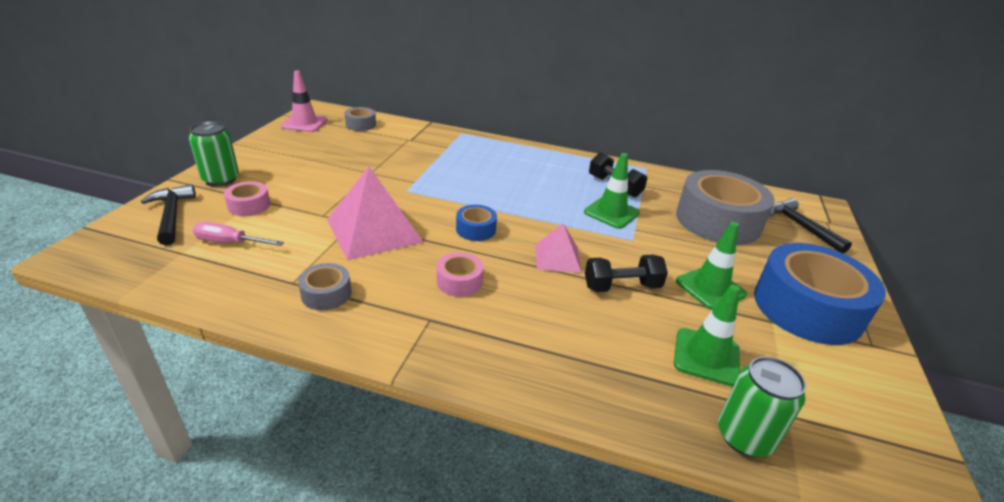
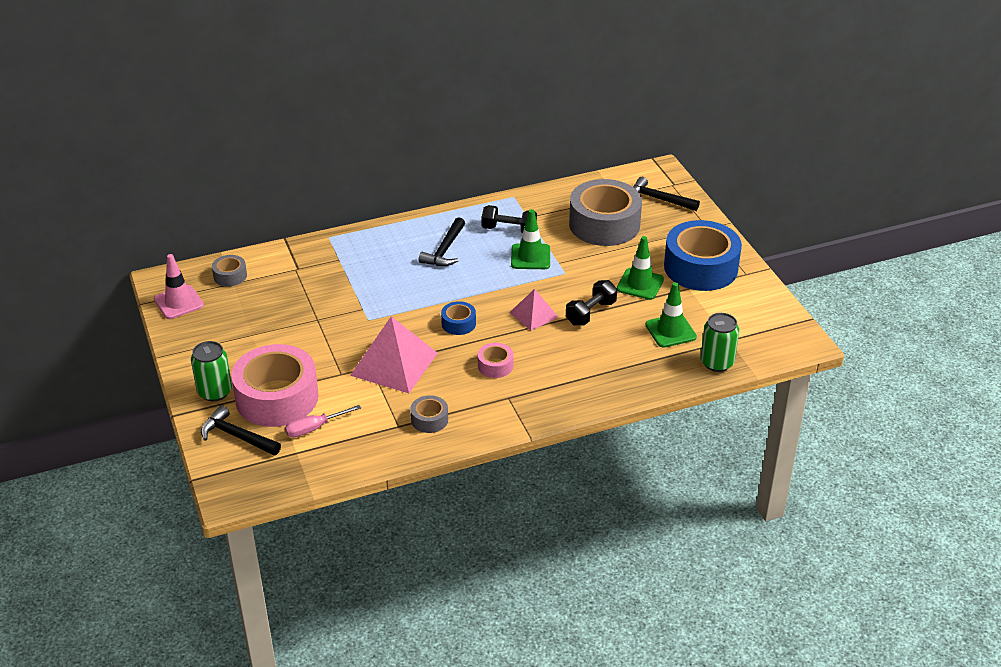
camera: 35 degrees left, 5 degrees up
(249, 205) = (277, 398): pink tape -> pink tape, size x2.25
(539, 176) = (445, 250): none -> black hammer

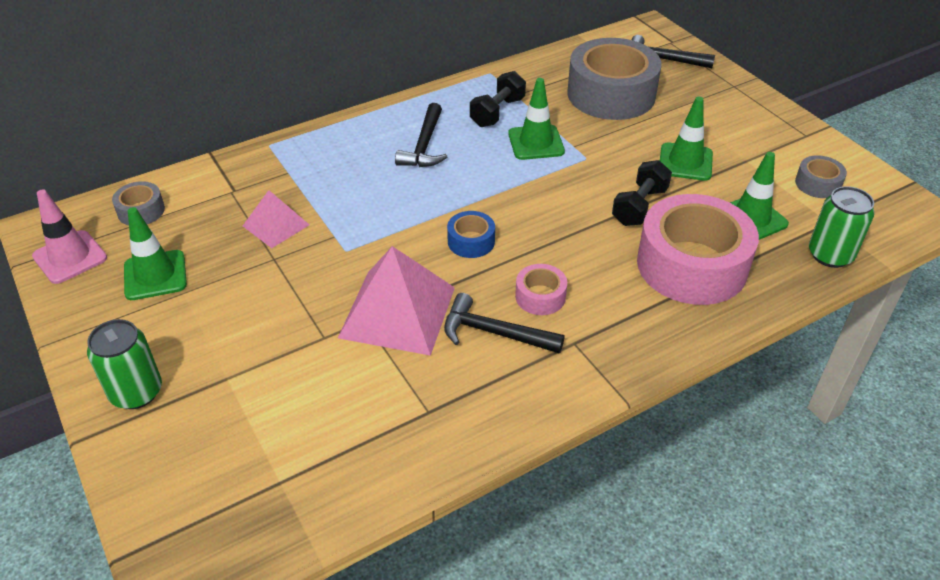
camera: 10 degrees left, 5 degrees up
(235, 321) = (155, 275): none -> green traffic cone
(237, 436) = (180, 466): black hammer -> black hammer (494, 333)
(277, 398) = (234, 389): pink tape -> pink tape (691, 265)
(314, 428) = (301, 434): pink screwdriver -> none
(429, 419) = (472, 394): grey tape -> grey tape (817, 184)
(509, 230) = (497, 112): black dumbbell -> black dumbbell turned 60 degrees counterclockwise
(533, 314) = (566, 217): pink pyramid -> pink pyramid (276, 225)
(700, 267) = (749, 133): blue tape -> none

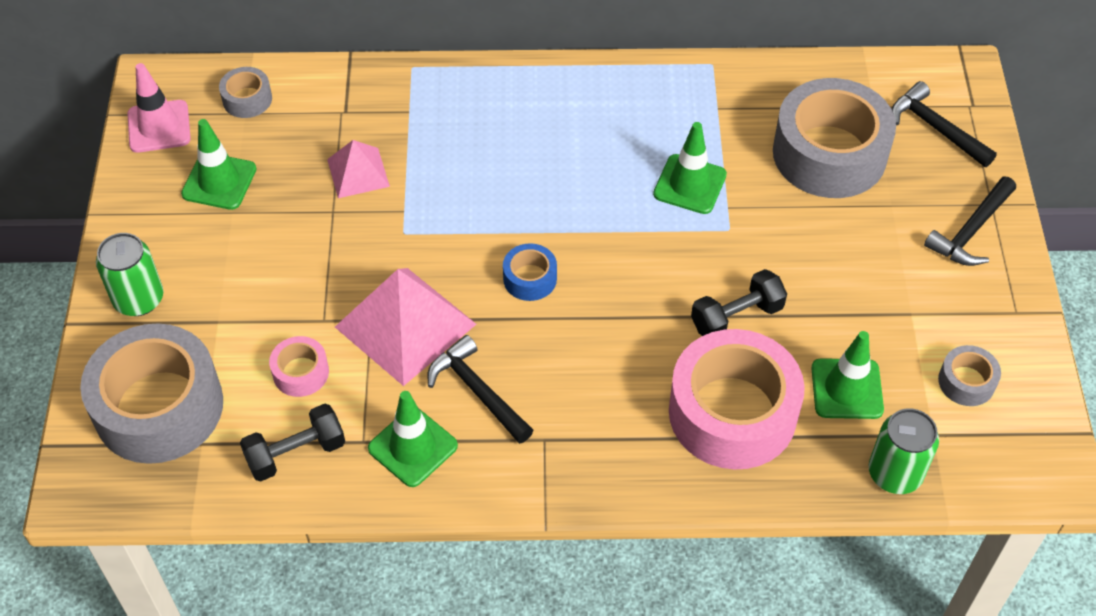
camera: 30 degrees right, 10 degrees up
(216, 471) = (159, 407): none -> grey tape
(424, 146) = (568, 136): black hammer -> black hammer (971, 231)
(497, 112) = (679, 124): black dumbbell -> black dumbbell (296, 453)
(540, 296) = (550, 374): pink tape -> pink tape (300, 372)
(685, 162) = (837, 284): green traffic cone -> green traffic cone (412, 447)

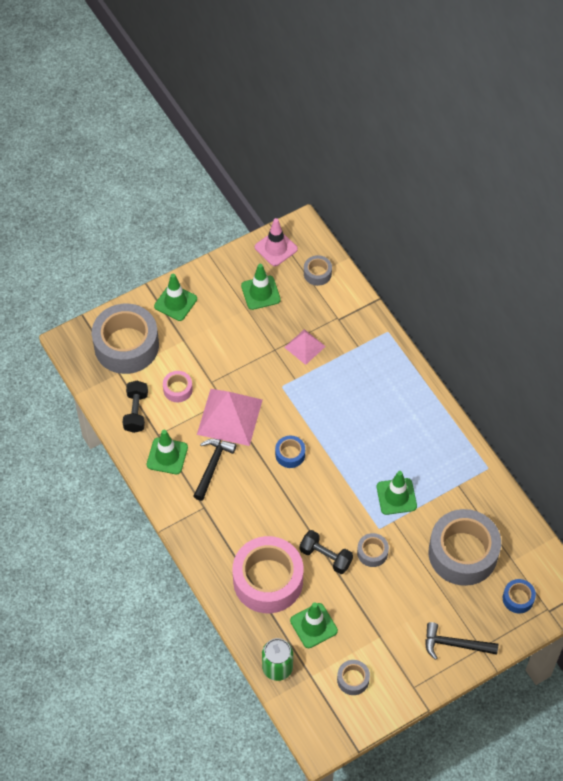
camera: 60 degrees right, 5 degrees up
(139, 299) = (175, 302): green can -> green traffic cone
(296, 453) = (136, 412): black dumbbell -> black dumbbell turned 60 degrees clockwise
(764, 256) = (372, 552): none -> grey tape
(936, 128) = (518, 598): black hammer -> blue tape

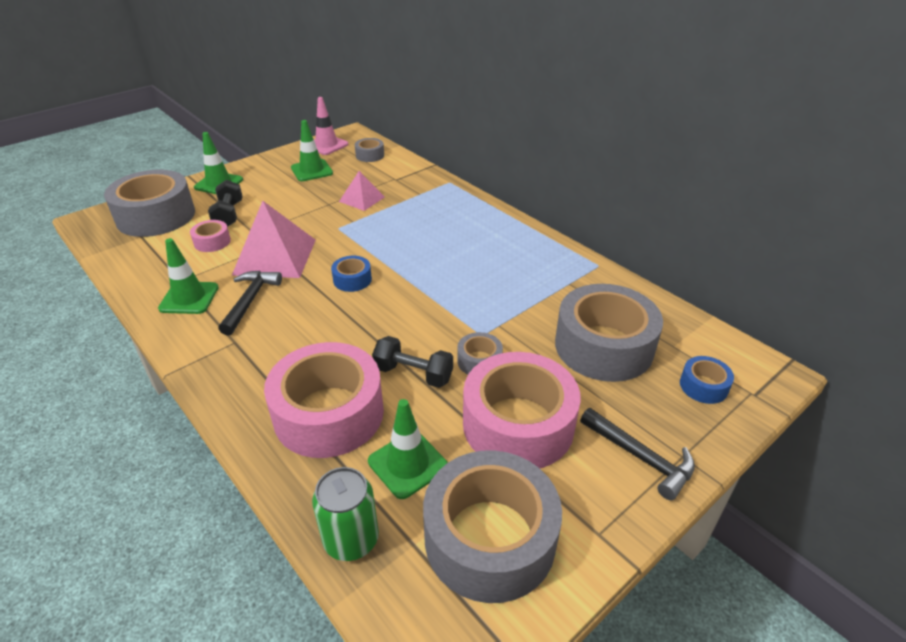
camera: 10 degrees left, 20 degrees down
(136, 412) = (155, 264): black dumbbell -> black dumbbell (229, 215)
(353, 679) = (490, 538): grey tape -> grey tape, size x2.25
(386, 608) = (518, 424): none -> pink tape
(396, 496) = (496, 302): green traffic cone -> none
(455, 644) = (640, 457): black hammer -> black hammer turned 135 degrees counterclockwise

